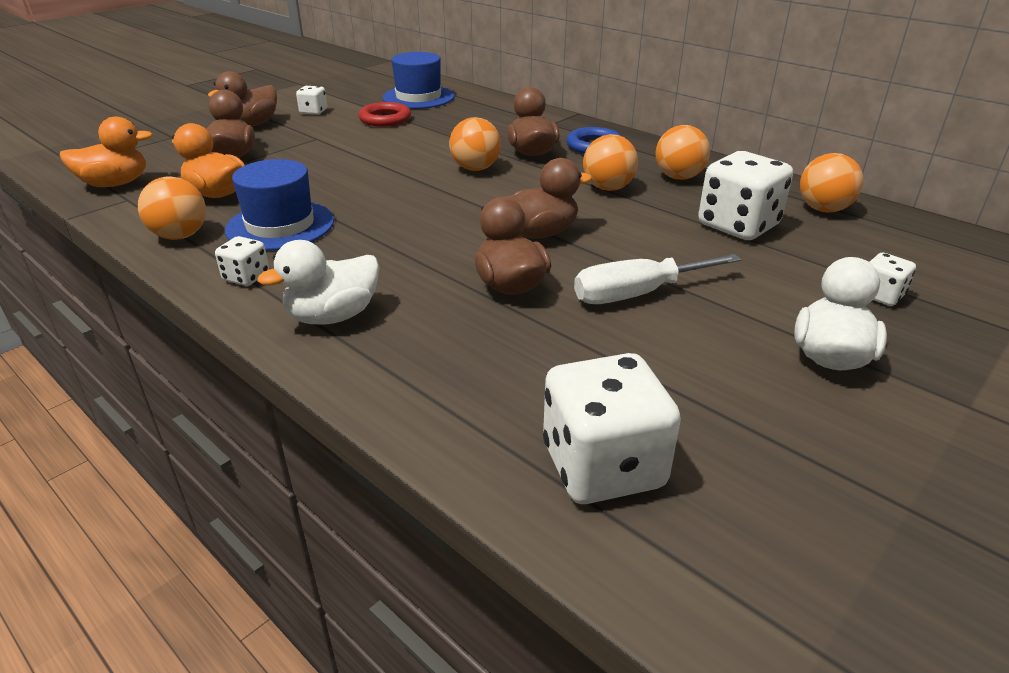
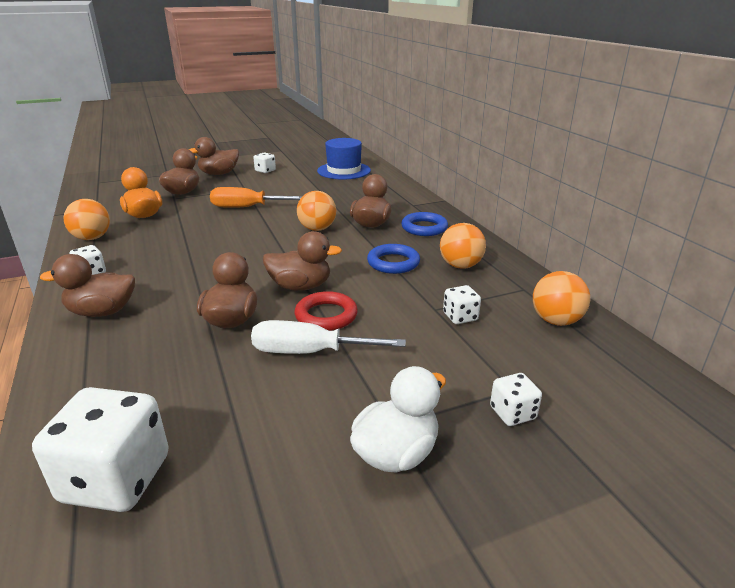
camera: 25 degrees right, 5 degrees down
(115, 184) = (102, 198): orange duck -> none
(280, 225) = (151, 243): blue hat -> none
(333, 316) = (102, 312): white duck -> brown duck
(351, 160) = (246, 207): none -> orange screwdriver
(385, 119) = (303, 183): red ring -> red ring (326, 315)
(608, 188) = (393, 263): orange ball -> blue ring
(738, 225) = (460, 317): white dice -> white dice, size x0.50

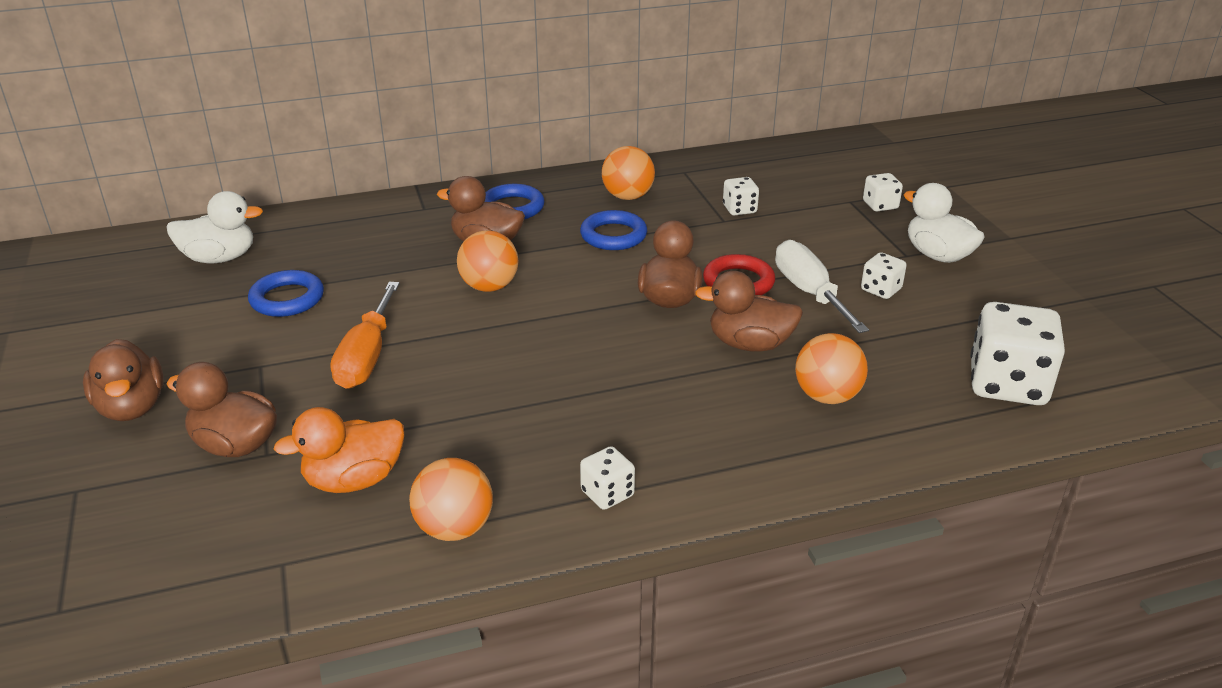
camera: 85 degrees left, 5 degrees up
(102, 312) = (731, 453): brown duck -> none
(265, 171) = (154, 346): white dice -> white dice (881, 290)
(304, 187) = (287, 299): none -> blue ring
(309, 352) = (809, 292): white screwdriver -> white screwdriver turned 150 degrees clockwise
(344, 171) = (219, 258): blue hat -> white duck
(556, 321) = (745, 167): orange ball -> orange ball (827, 396)

